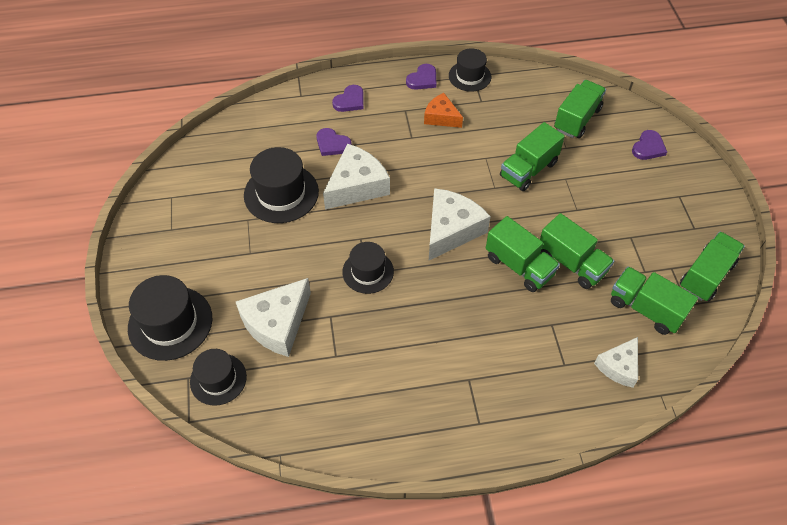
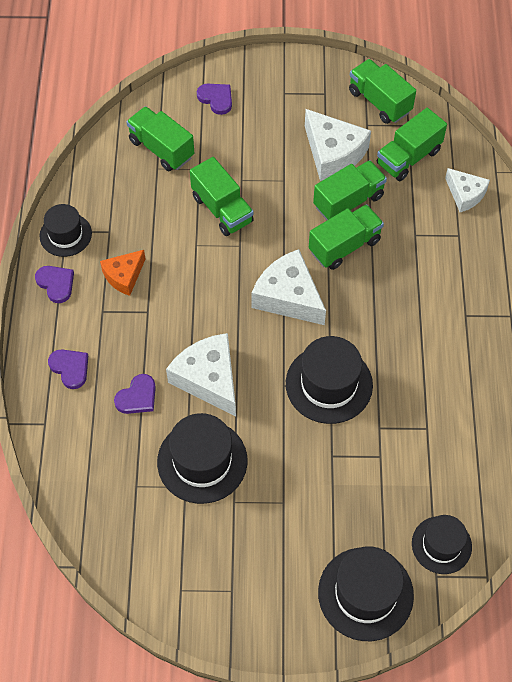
camera: 80 degrees left, 5 degrees up
(277, 323) = (381, 481): white cheese -> white cheese (333, 153)
(368, 271) = (329, 384): black hat -> black hat, size x1.56

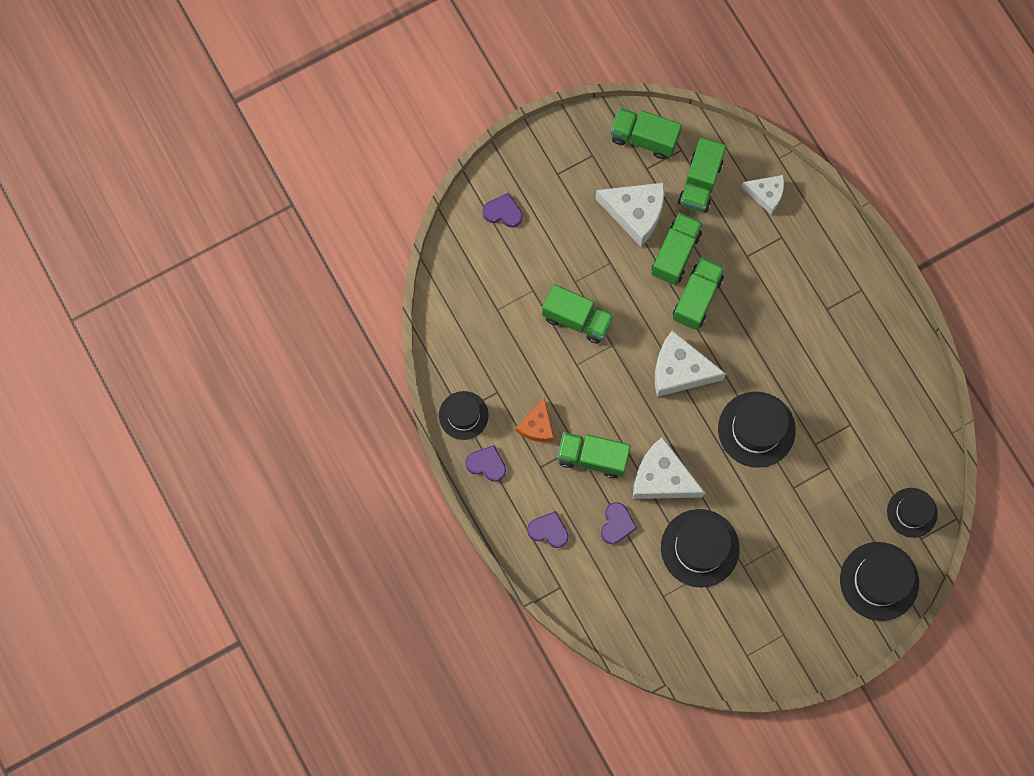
camera: 30 degrees left, 15 degrees up
(161, 149) = (488, 288): green truck -> green truck (592, 457)

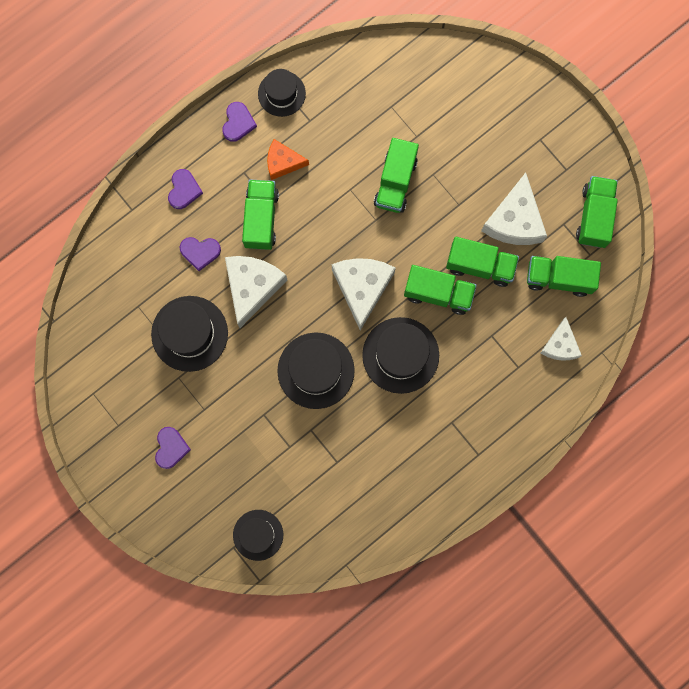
camera: 80 degrees right, 5 degrees up
(503, 212) = (490, 95): purple heart -> purple heart (171, 448)
(879, 581) = (184, 511): black hat -> black hat (400, 355)

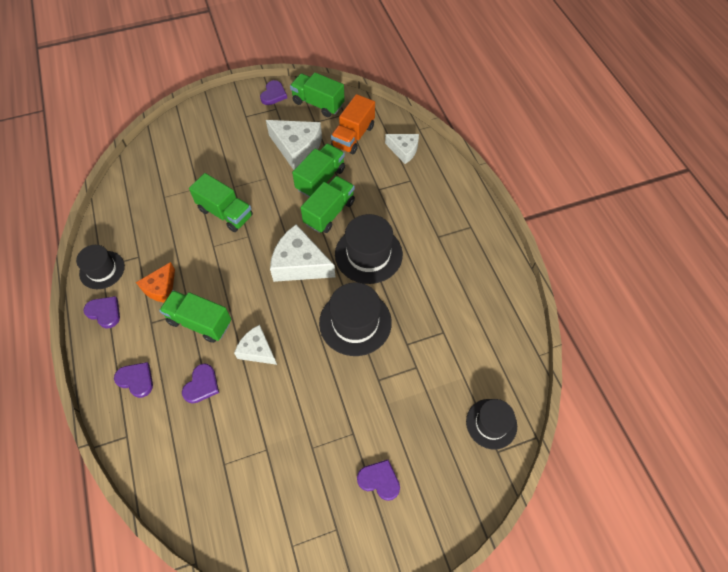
camera: 70 degrees left, 20 degrees down
(189, 333) = (274, 422): black hat -> none
(252, 287) = (257, 350): white cheese -> white cheese, size x0.61
(559, 278) = (353, 136): green truck -> orange truck
(588, 157) = (273, 94): none -> purple heart

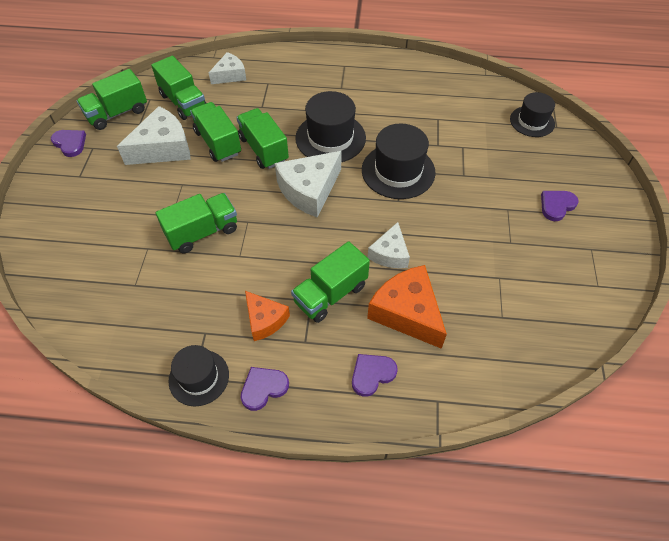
camera: 65 degrees left, 5 degrees down
(202, 385) = (407, 312): purple heart -> orange cheese
(257, 350) = (390, 253): white cheese -> white cheese turned 45 degrees counterclockwise
(353, 136) = (183, 102): orange truck -> green truck

